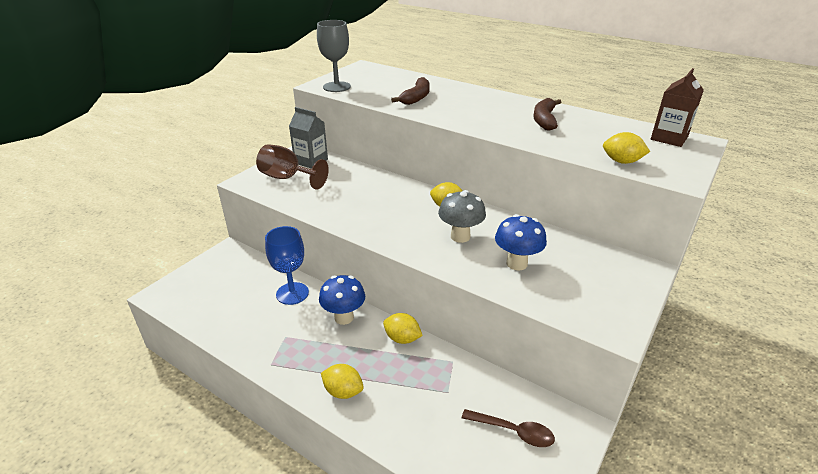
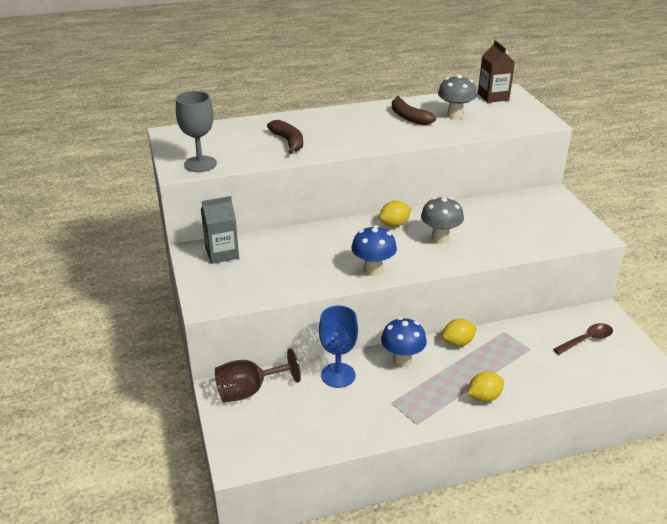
camera: 50 degrees left, 0 degrees up
(287, 178) = (236, 278): brown goblet -> brown goblet (249, 391)
(516, 263) = (497, 233): blue mushroom -> blue mushroom (373, 270)
(591, 135) = (455, 115): none -> grey mushroom
(621, 161) = (503, 126): yellow lemon -> none

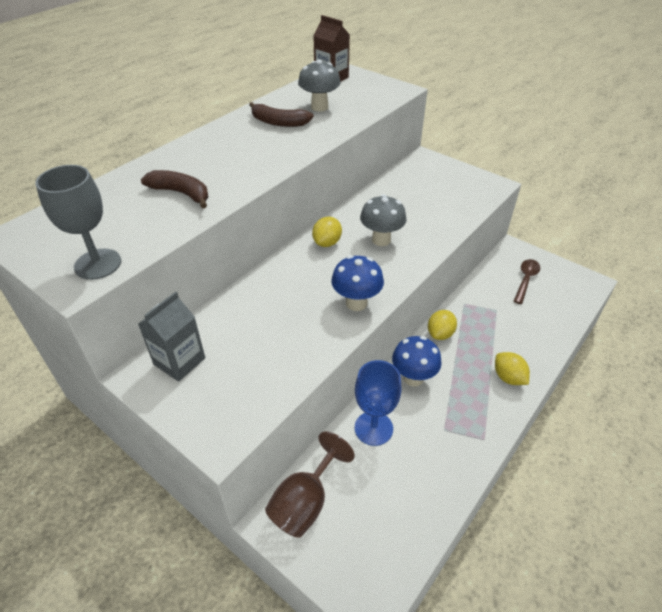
camera: 35 degrees left, 10 degrees up
(484, 397) = (508, 377): yellow lemon -> yellow lemon turned 60 degrees counterclockwise

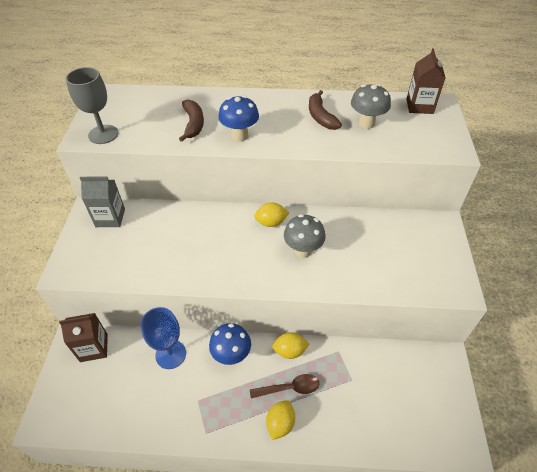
camera: 55 degrees right, 5 degrees up
(305, 502) = (94, 348): brown goblet -> brown carton
(356, 303) = (221, 272): blue mushroom -> blue mushroom (240, 136)
(525, 280) = (412, 386): brown spoon -> brown spoon (289, 388)

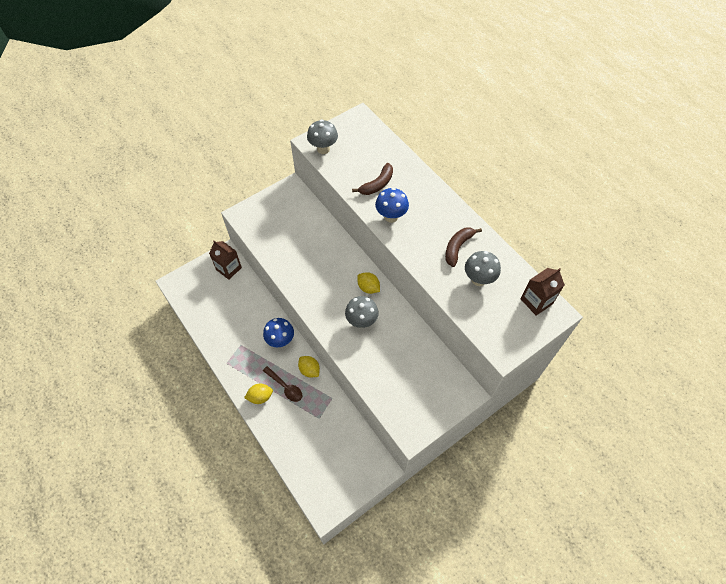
camera: 50 degrees right, 10 degrees up
(103, 134) = (323, 149): grey goblet -> grey mushroom
(110, 218) = (294, 202): grey carton -> none
(170, 354) = (255, 309): blue goblet -> none

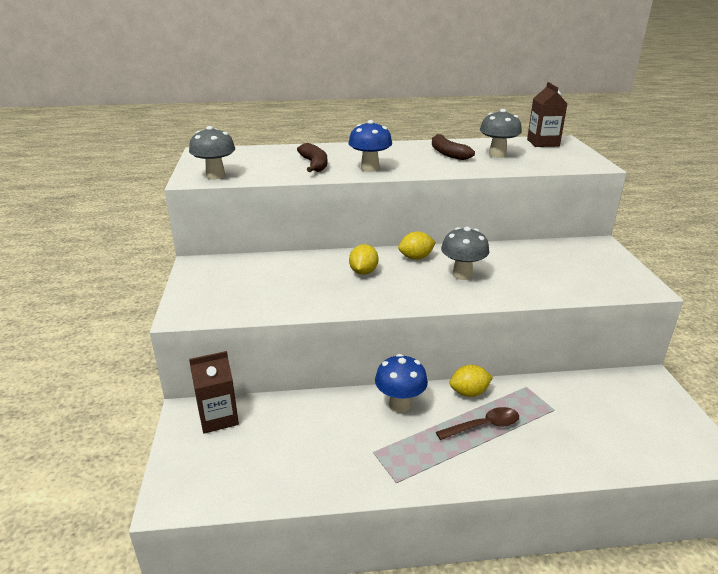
camera: 60 degrees left, 30 degrees down
(260, 397) = (487, 460): yellow lemon -> yellow lemon (363, 272)

